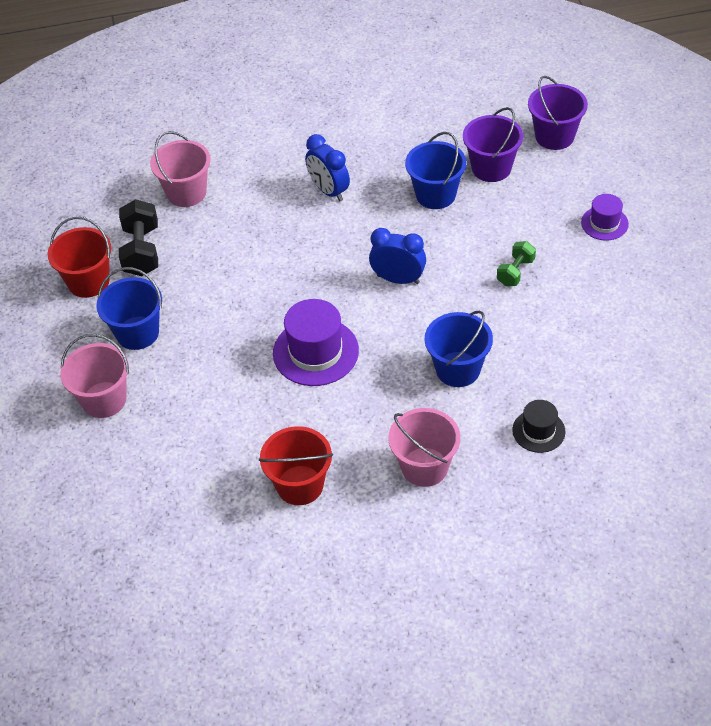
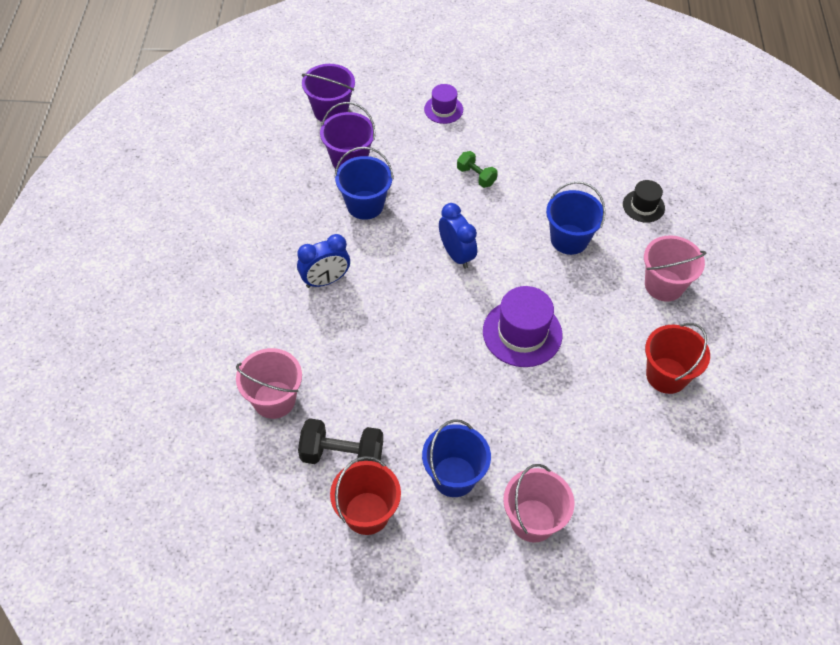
camera: 80 degrees left, 5 degrees up
(398, 279) = (456, 255): blue clock -> blue clock turned 120 degrees clockwise

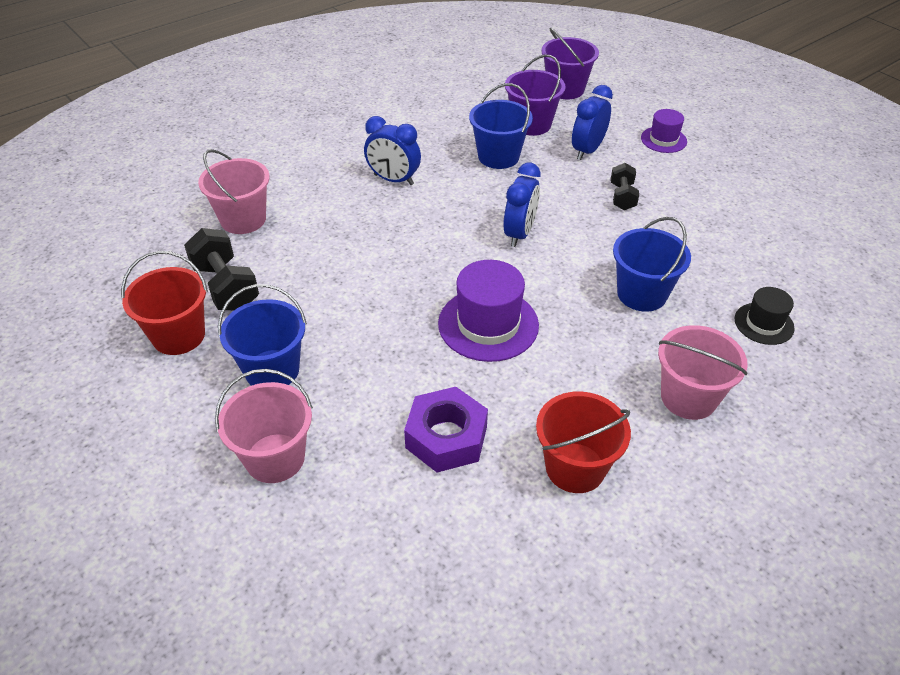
camera: 50 degrees right, 10 degrees down
(411, 155) = (587, 150): none -> blue clock
(476, 176) = (622, 197): green dumbbell -> black dumbbell
(593, 420) = (446, 437): none -> purple nut

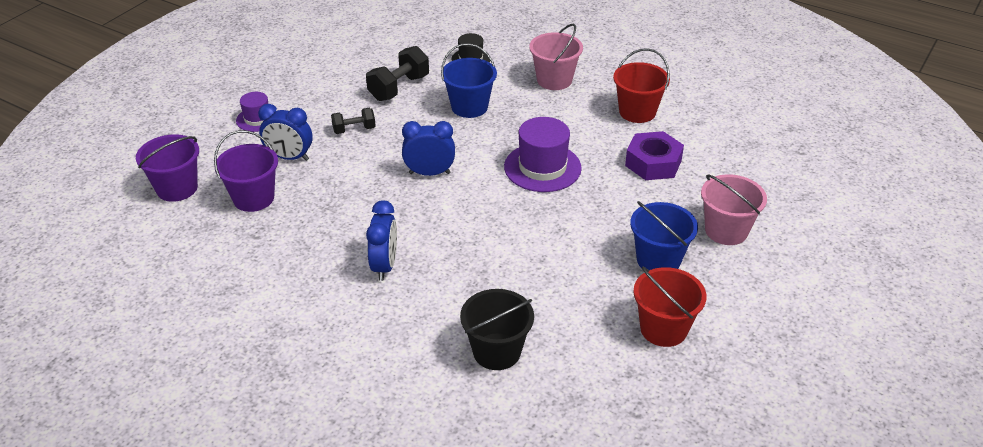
camera: 110 degrees left, 5 degrees down
(226, 287) = (592, 324): black dumbbell -> black dumbbell (399, 88)
(243, 219) = (497, 351): pink bucket -> black bucket
(498, 156) = (319, 207): blue bucket -> none

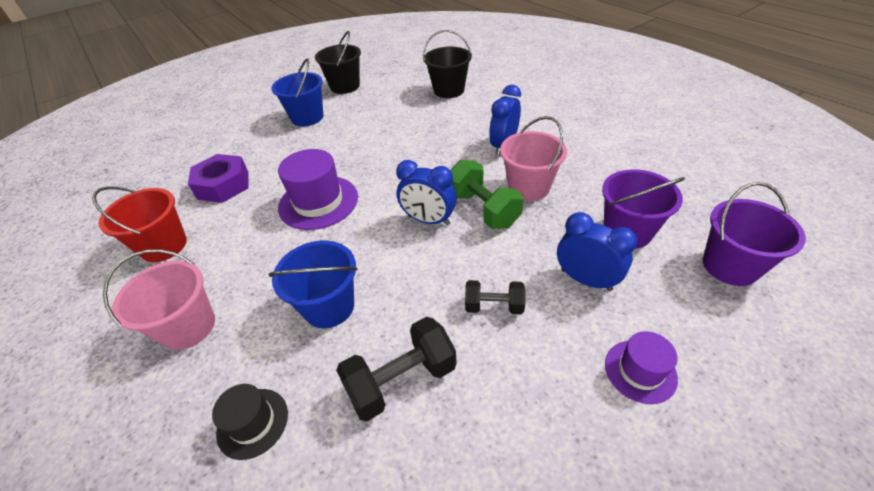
camera: 155 degrees left, 5 degrees up
(384, 191) = (483, 209): none -> green dumbbell
(663, 329) = (345, 86): red bucket -> black bucket
(726, 230) = (242, 126): pink bucket -> pink bucket (528, 187)

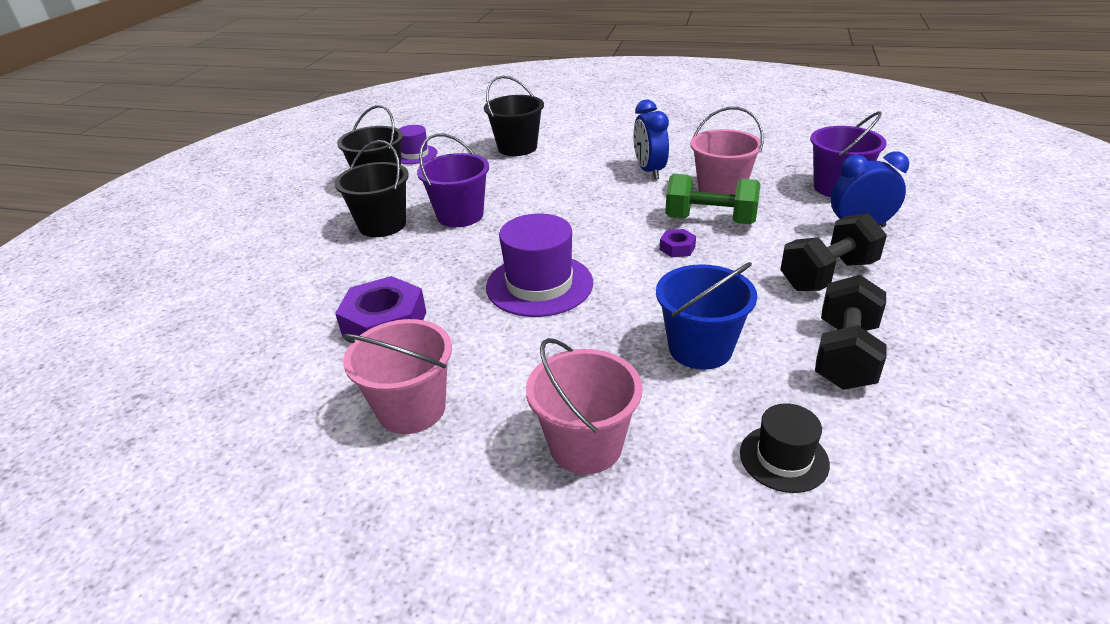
camera: 40 degrees left, 10 degrees down
(164, 246) = (412, 409): red bucket -> pink bucket
(307, 117) = (382, 225): blue bucket -> black bucket
(428, 220) = (677, 248): blue clock -> purple nut
(494, 306) = (828, 275): black dumbbell -> black dumbbell, size x1.63
(640, 371) = (970, 259): purple hat -> purple hat (415, 155)
(730, 266) = (925, 179): purple bucket -> purple bucket (460, 215)

